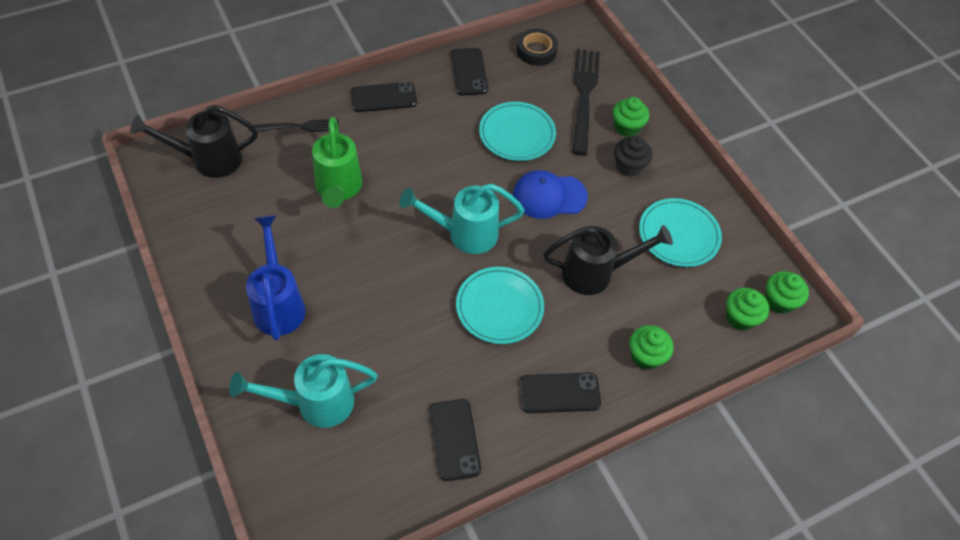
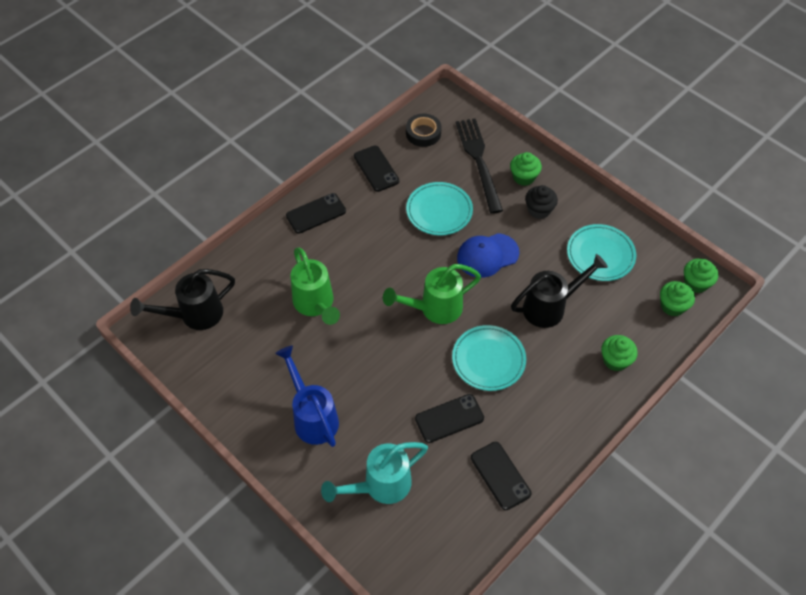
camera: 15 degrees left, 0 degrees up
(299, 127) = (257, 262): black fork -> none
(464, 233) = (434, 309): turquoise watering can -> green watering can
(559, 393) = (563, 412): black phone -> black phone (449, 418)

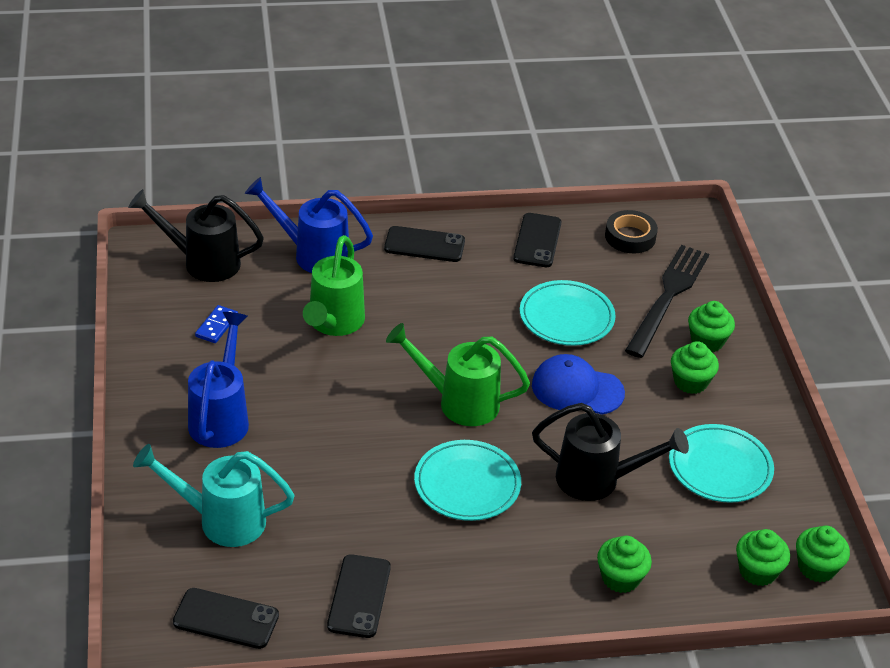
camera: 35 degrees right, 15 degrees down
(248, 355) = (216, 326): none -> blue domino
(256, 264) = (312, 254): none -> blue watering can
(449, 418) = (362, 509): black phone -> black phone (226, 619)
(539, 210) = (690, 382): black cupcake -> green cupcake

